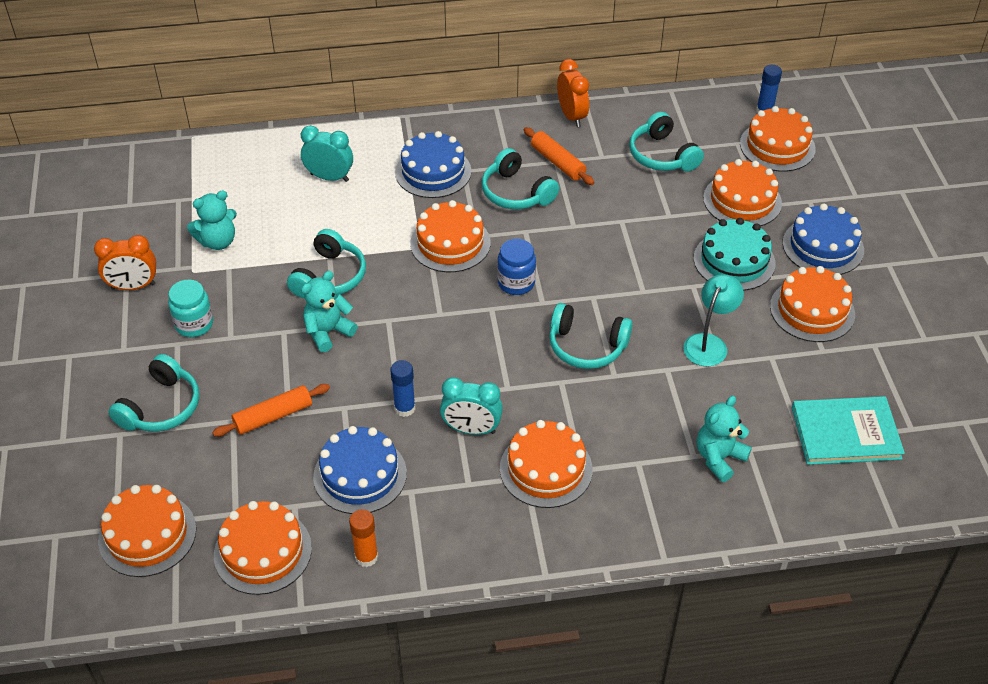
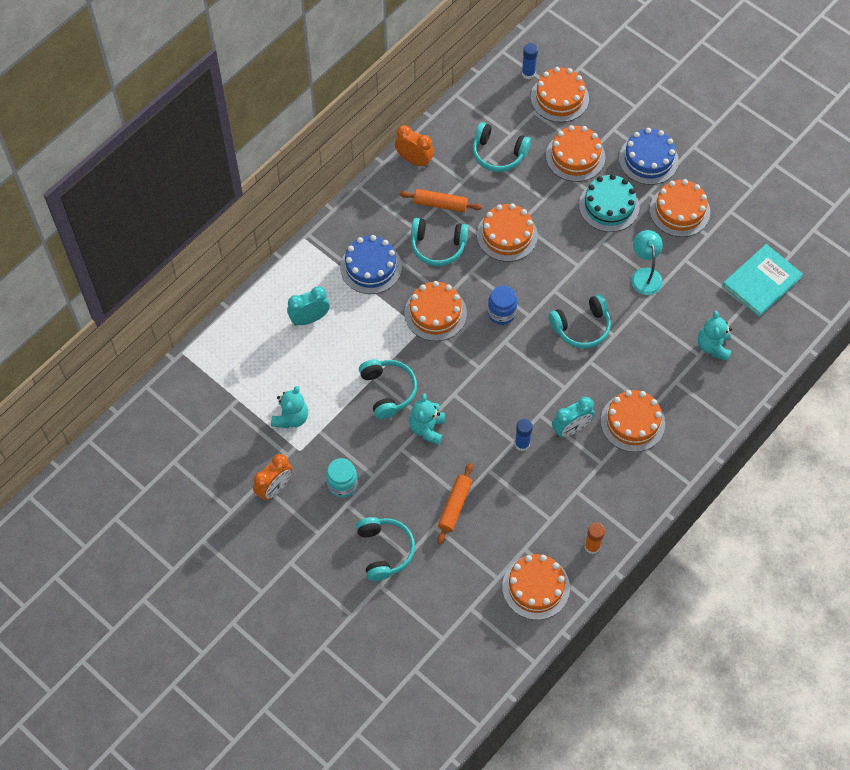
camera: 40 degrees left, 15 degrees up
(147, 534) = (464, 628): orange cake -> orange cake (507, 235)
(360, 475) = (540, 503): blue cake -> none

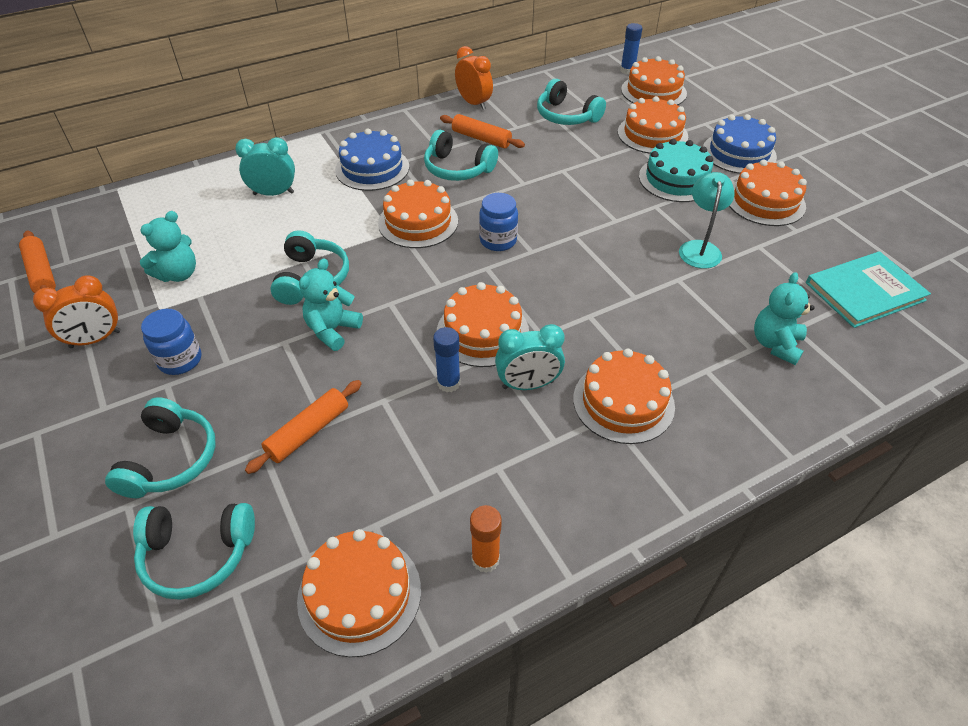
camera: 20 degrees right, 15 degrees down
(191, 449) = (41, 272): none -> orange rolling pin
(342, 484) = (180, 360): turquoise jar -> blue jar
(507, 235) = (542, 177): orange cake -> orange cake (482, 332)
(581, 327) = (594, 278): turquoise headphones -> turquoise headphones (197, 554)

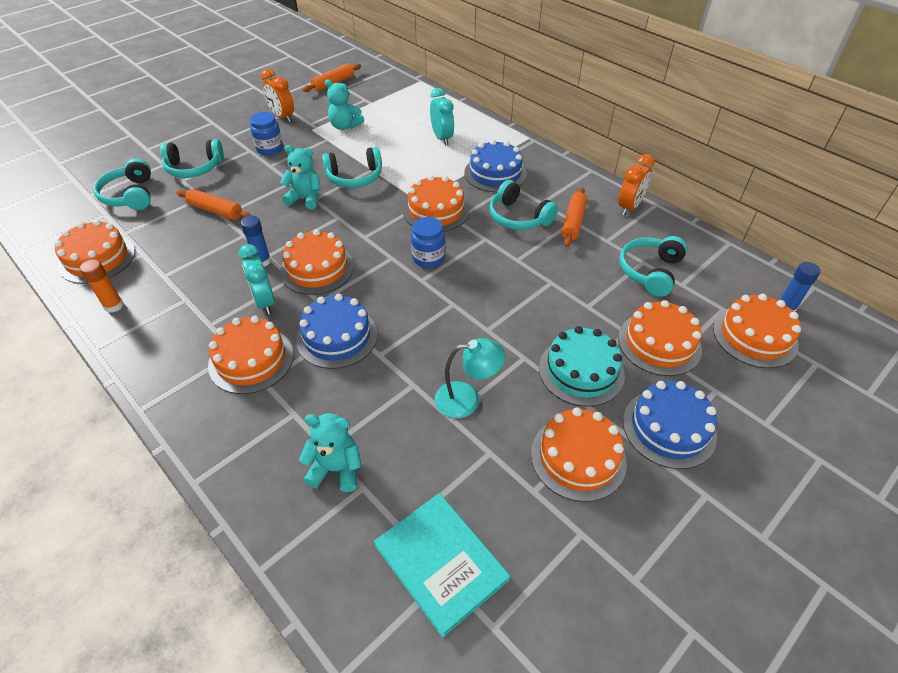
camera: 75 degrees right, 0 degrees up
(457, 168) = (519, 217): turquoise headphones -> turquoise headphones turned 60 degrees counterclockwise
(602, 326) = (337, 336): none -> blue cake

